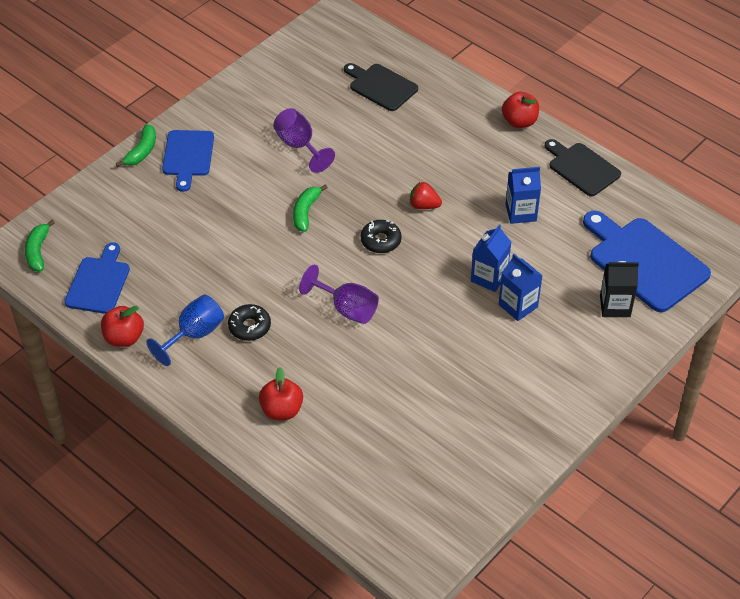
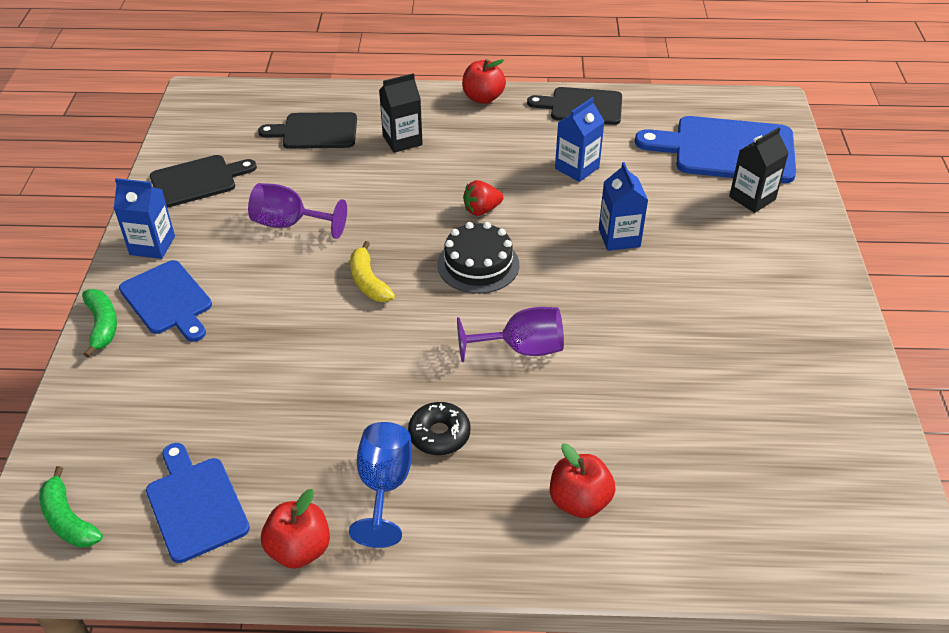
camera: 40 degrees left, 5 degrees down
(276, 83) = (197, 180): none -> black cutting board
(306, 212) = (368, 281): green banana -> yellow banana
(380, 241) = (478, 264): black donut -> black cake
(429, 125) = (402, 140): none -> black carton
(518, 306) = (675, 246): blue carton -> blue carton (152, 245)

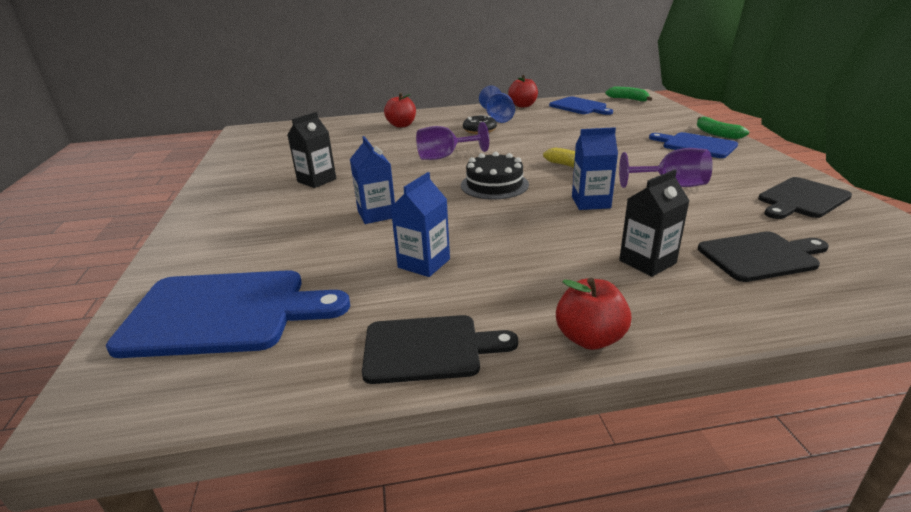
camera: 170 degrees right, 15 degrees down
(152, 245) = (756, 162): blue carton -> blue carton (591, 202)
(481, 210) = (511, 215): red strawberry -> none
(752, 198) = (226, 262): black carton -> black carton (317, 180)

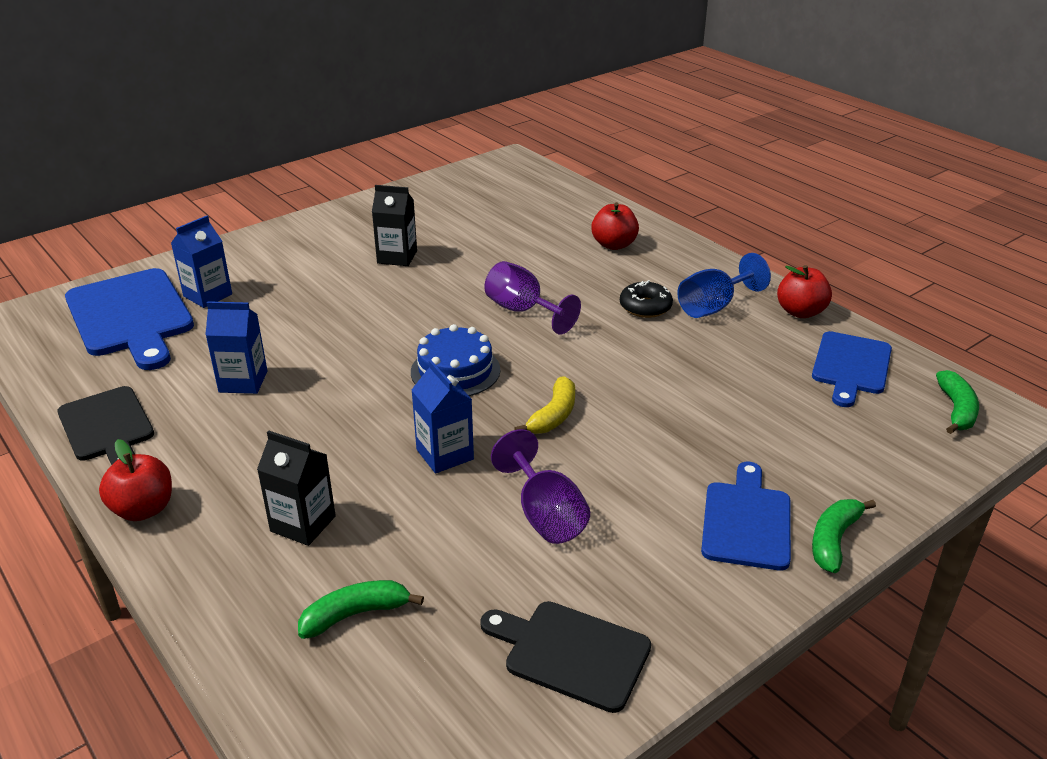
camera: 60 degrees right, 5 degrees up
(376, 214) = (334, 321): blue carton -> blue carton (208, 295)
(494, 185) = (455, 371): black cake -> blue cake
(760, 256) = (355, 614): black cutting board -> green banana

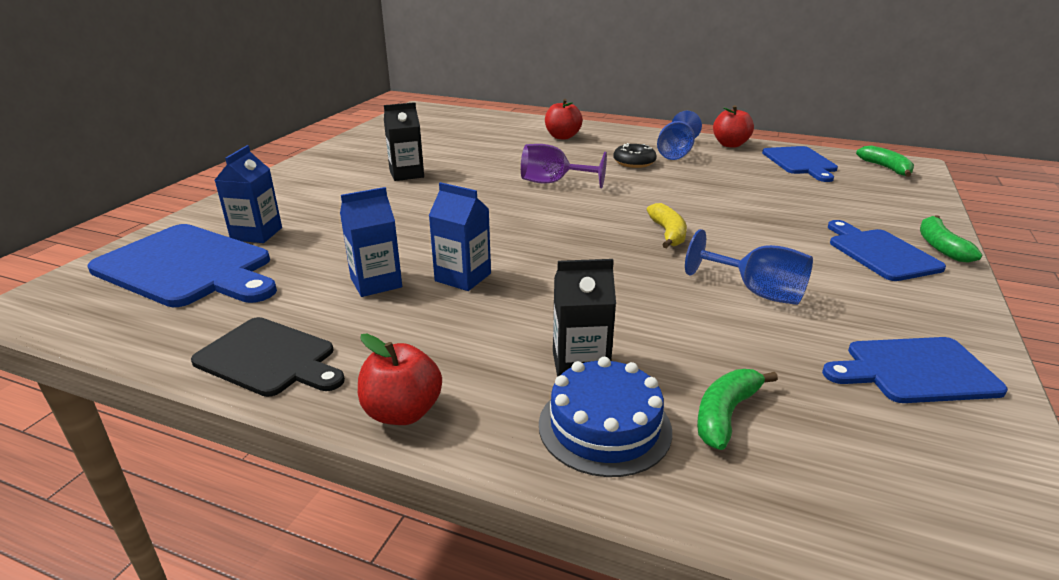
camera: 30 degrees left, 5 degrees down
(445, 454) = (626, 279): blue carton -> blue carton (463, 277)
(455, 371) = (555, 227): blue cake -> blue cake (604, 427)
(545, 515) = (756, 292): purple goblet -> blue goblet
(571, 653) = (915, 371): black cutting board -> blue cutting board

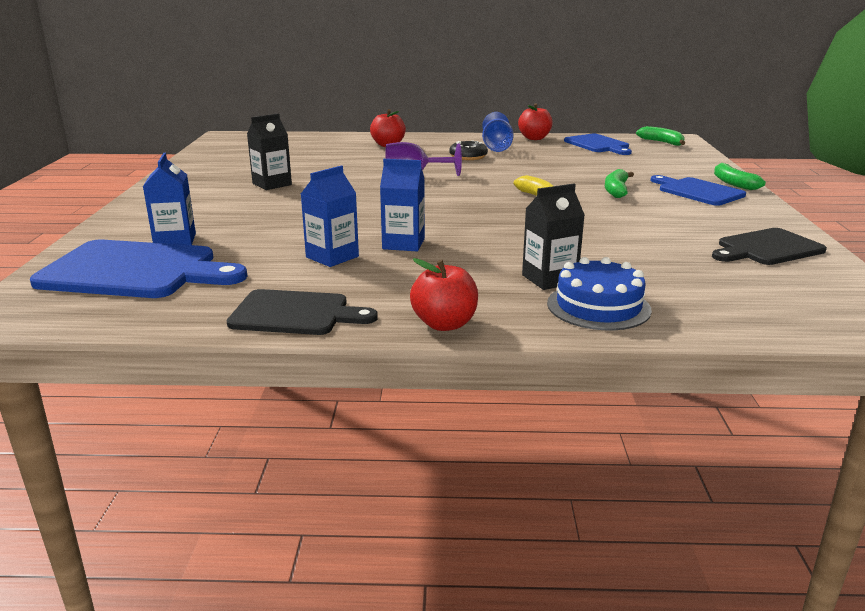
camera: 20 degrees left, 5 degrees down
(725, 414) = (671, 287): green banana -> green banana (616, 190)
(756, 292) = (634, 223): blue goblet -> none
(915, 371) = (767, 248): blue cutting board -> black cutting board

